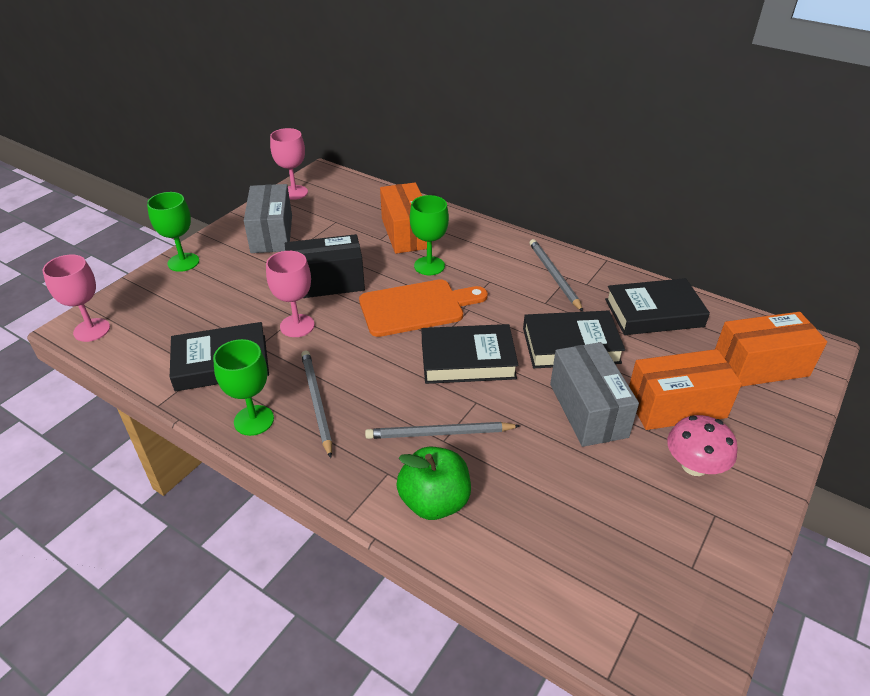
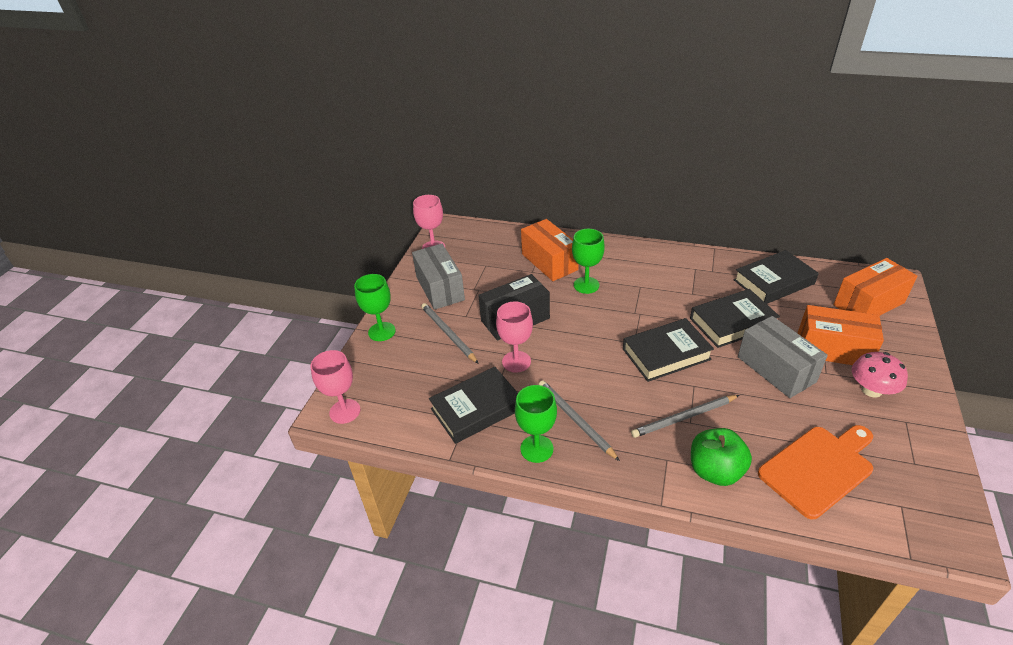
camera: 15 degrees left, 0 degrees up
(416, 307) = (599, 322): orange cutting board -> orange cutting board (818, 468)
(554, 276) = (685, 270): grey pencil -> grey pencil (448, 334)
(676, 406) = (833, 349): orange box -> orange box turned 45 degrees clockwise

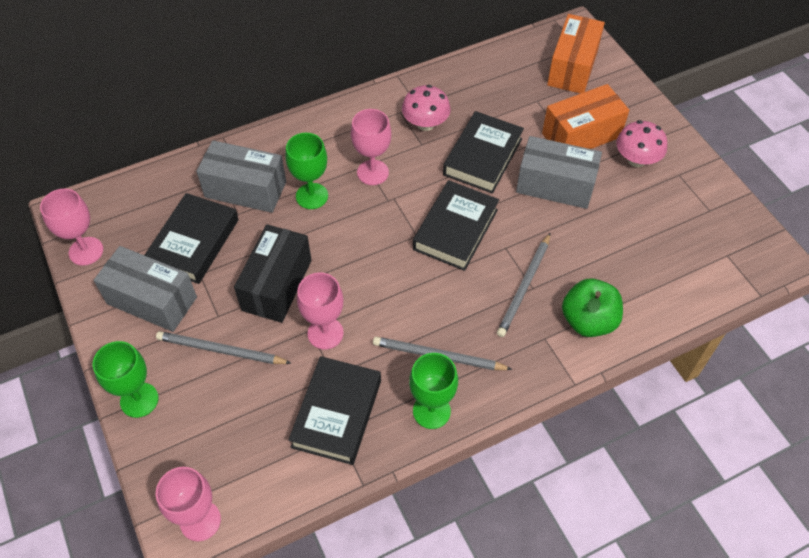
camera: 45 degrees left, 15 degrees up
(549, 262) = (245, 189): orange box -> grey box
(640, 292) = (372, 172): none -> pink goblet
(707, 283) = (425, 123): none -> pink mushroom
(774, 282) = (481, 87): black book -> black book (194, 242)
(818, 468) = (655, 262): orange cutting board -> none

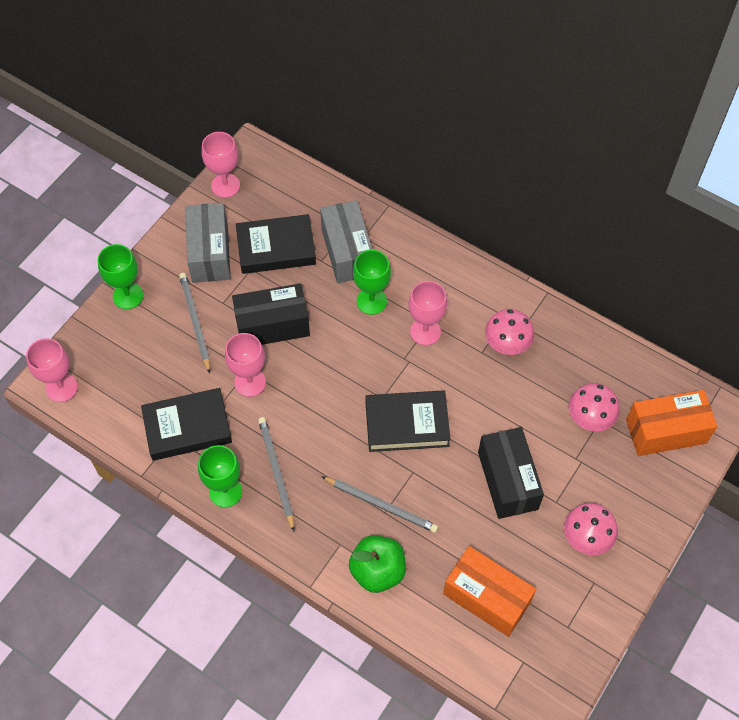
camera: 60 degrees right, 5 degrees up
(482, 157) = (500, 407): black book -> none
(524, 287) = (381, 505): grey pencil -> grey pencil turned 150 degrees counterclockwise
(531, 105) = (590, 417): none -> pink mushroom
(555, 185) = (508, 480): grey box -> black box
(581, 135) = (583, 476): orange box -> orange box (486, 597)

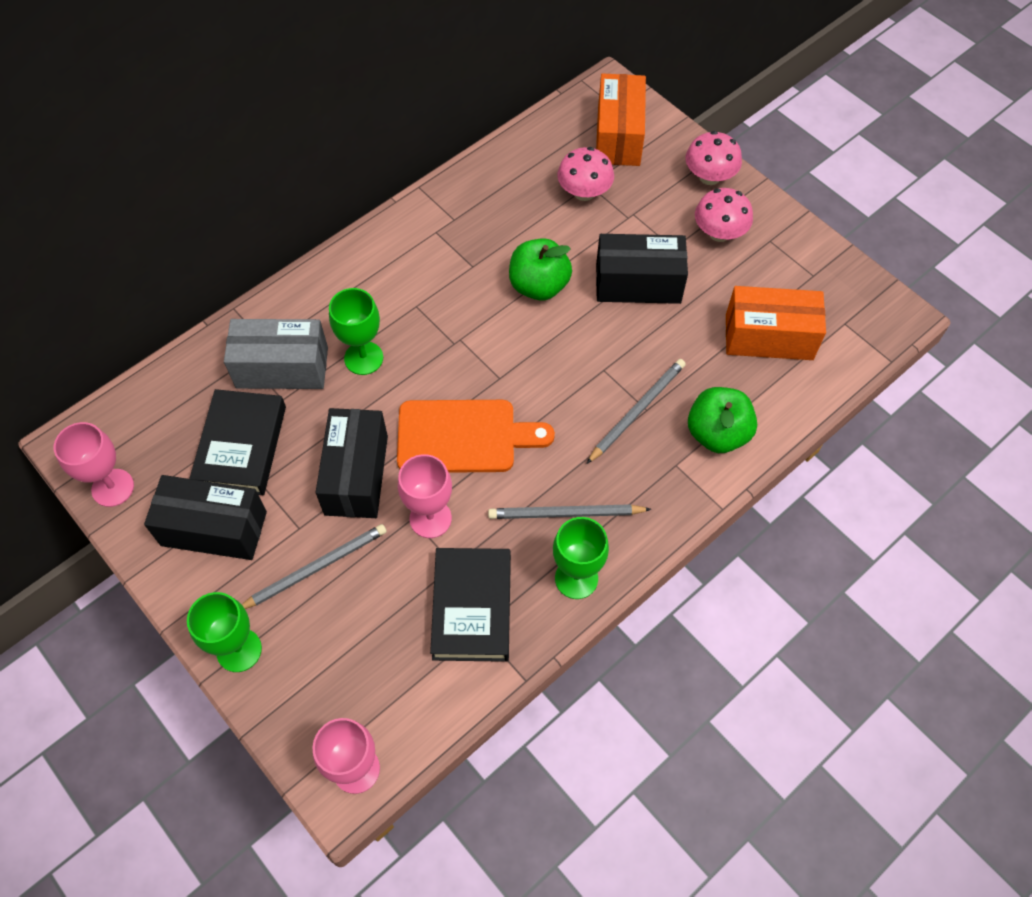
camera: 75 degrees left, 0 degrees up
(195, 322) = (315, 568): grey pencil -> grey pencil turned 150 degrees clockwise
(210, 253) = (214, 528): grey box -> black box
(323, 386) = (464, 437): none -> orange cutting board
(407, 424) = (541, 361): black book -> none
(425, 331) = (426, 313): pink goblet -> none
(479, 405) = (539, 286): none -> green apple
(486, 597) = (769, 337): orange box -> orange box turned 45 degrees clockwise
(507, 343) = (469, 240): pink mushroom -> pink mushroom (709, 176)

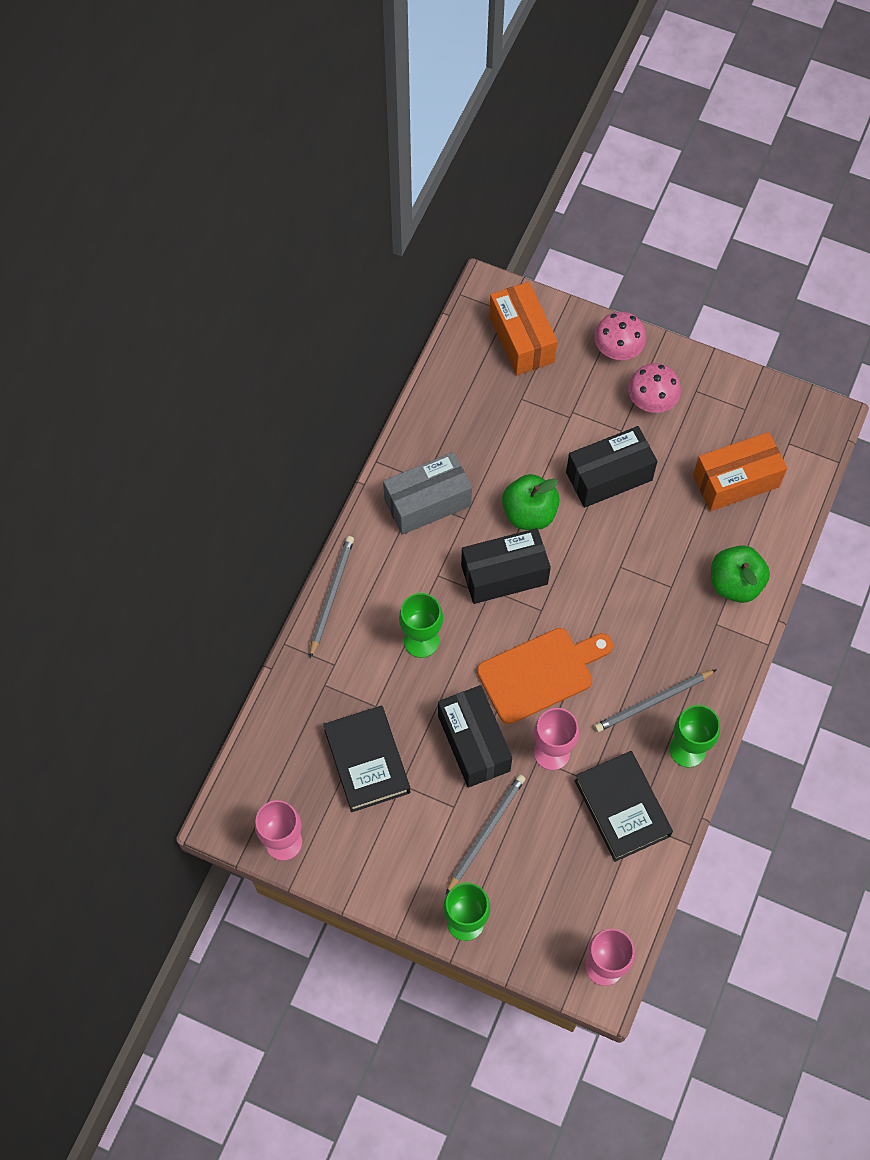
camera: 25 degrees left, 5 degrees up
(214, 528) = (387, 837): black box -> black box (504, 574)
(282, 367) = (358, 678): grey box -> grey box (427, 502)
(584, 192) = (521, 408): pink mushroom -> none
(637, 411) = (664, 591): grey pencil -> grey pencil (331, 595)

